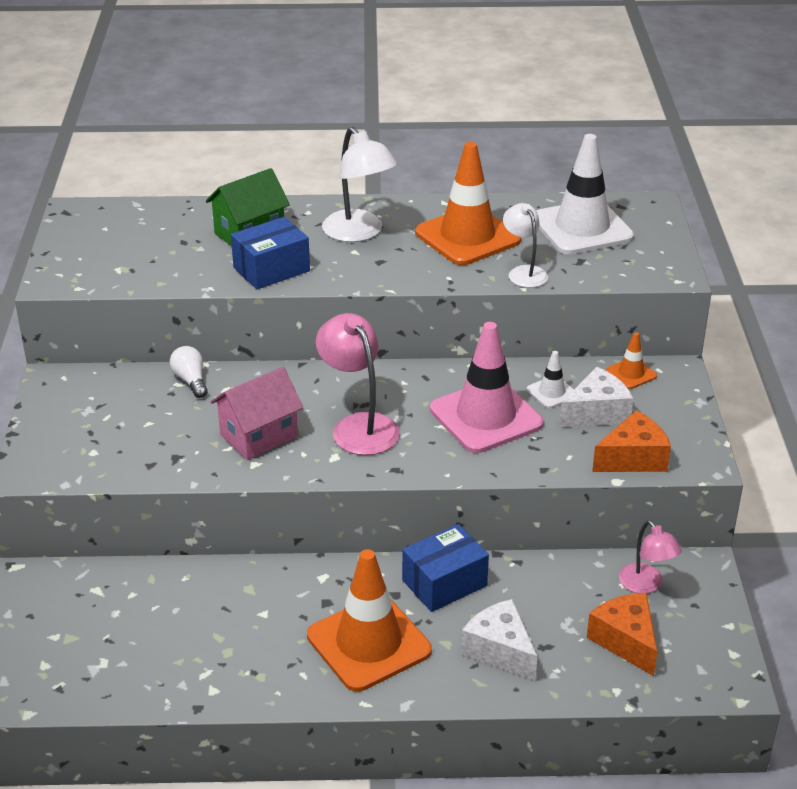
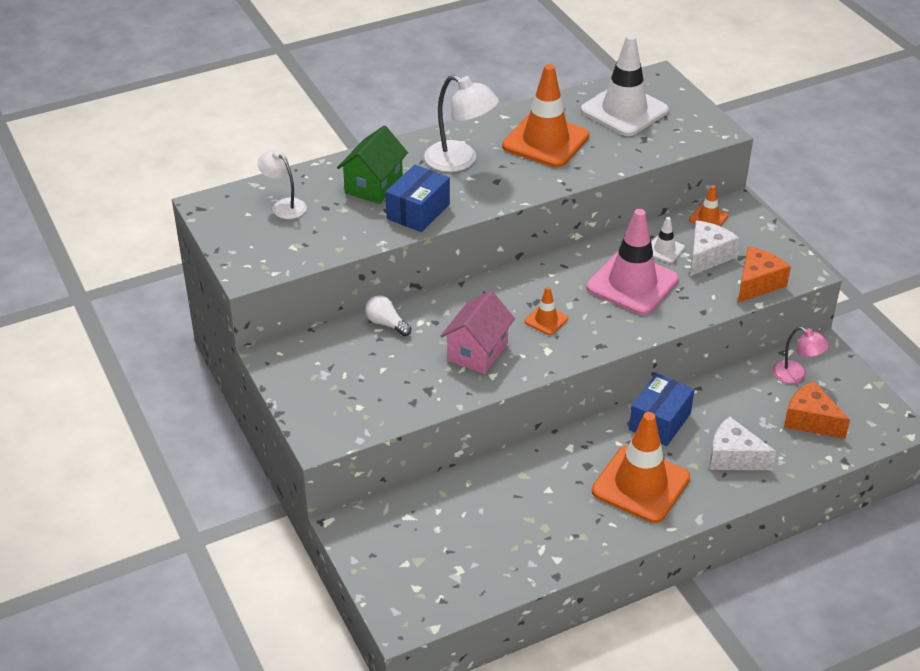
camera: 25 degrees left, 5 degrees up
(359, 426) = (546, 320): pink lamp -> orange traffic cone
(524, 272) = (611, 160): white lamp -> white lamp (284, 205)

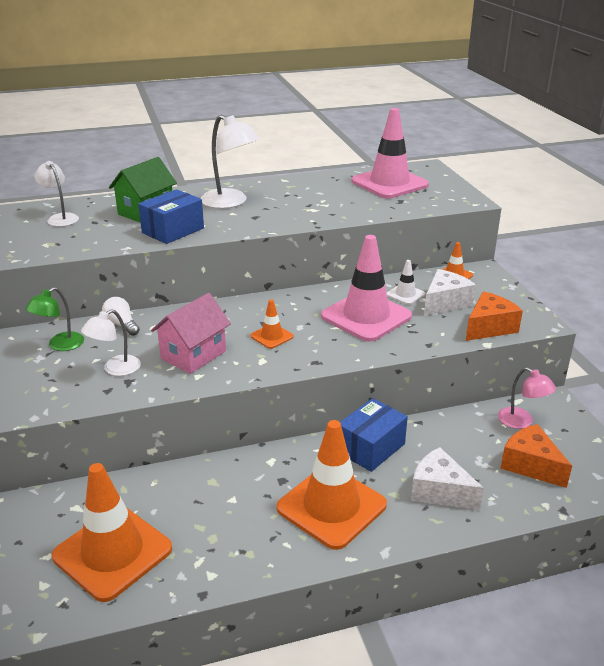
camera: 10 degrees right, 10 degrees down
(337, 356) = (60, 345): none -> green lamp
(408, 378) = (115, 369): none -> white lamp
(545, 141) = (312, 196): orange traffic cone -> orange traffic cone (112, 552)
(624, 110) = (389, 183): white traffic cone -> pink traffic cone

